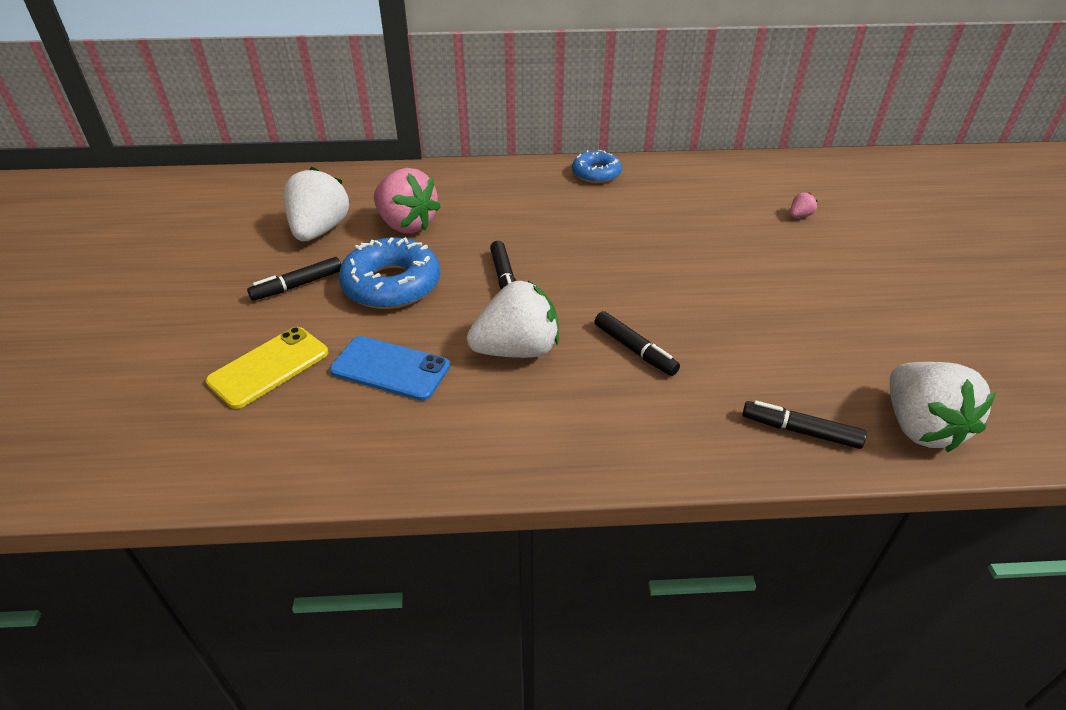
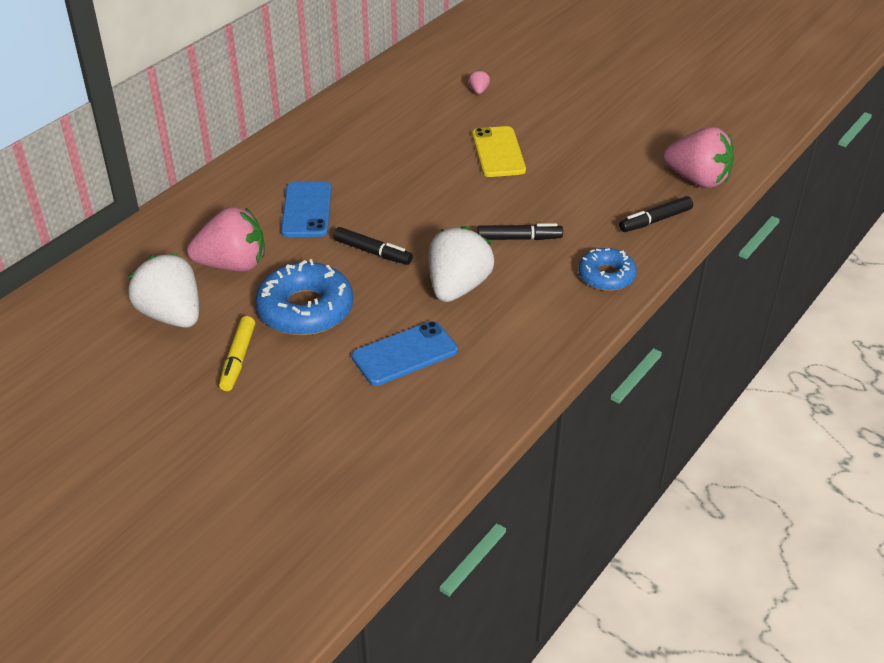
camera: 50 degrees left, 0 degrees up
(269, 367) = (327, 414): yellow phone -> yellow phone (498, 152)
(297, 285) = (238, 359): black marker -> yellow marker
(514, 220) = (306, 210): none -> blue phone
(596, 173) = (302, 138): blue donut -> blue donut (606, 276)
(919, 427) = (697, 180): white strawberry -> pink strawberry

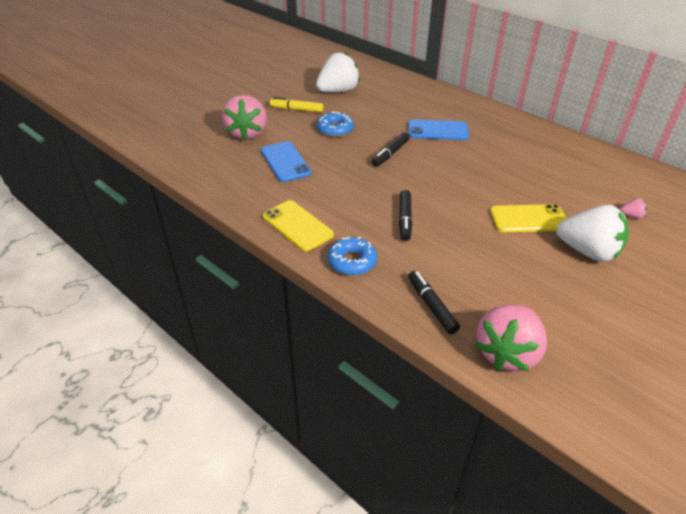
camera: 95 degrees right, 0 degrees up
(233, 265) = (380, 107): pink strawberry -> pink strawberry (247, 133)
(305, 309) = (335, 129): blue donut -> blue donut, size x0.62
(458, 287) = (348, 186): white strawberry -> white strawberry (588, 251)
(553, 325) = (297, 226): none -> yellow phone

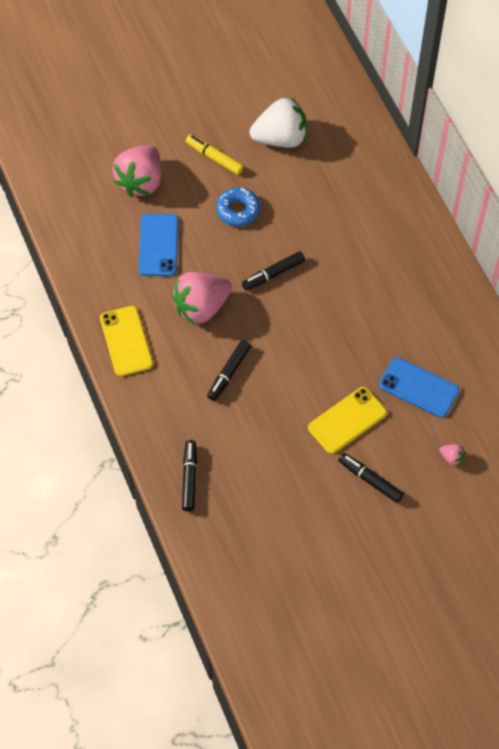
camera: 25 degrees right, 20 degrees up
(352, 261) = (151, 404): blue donut -> none
(438, 130) = (350, 255): blue phone -> blue phone (418, 388)
(507, 353) = (218, 545): pink strawberry -> pink strawberry (201, 307)
(528, 219) = (347, 420): yellow phone -> yellow phone turned 60 degrees counterclockwise
(588, 251) = (370, 480): white strawberry -> black marker

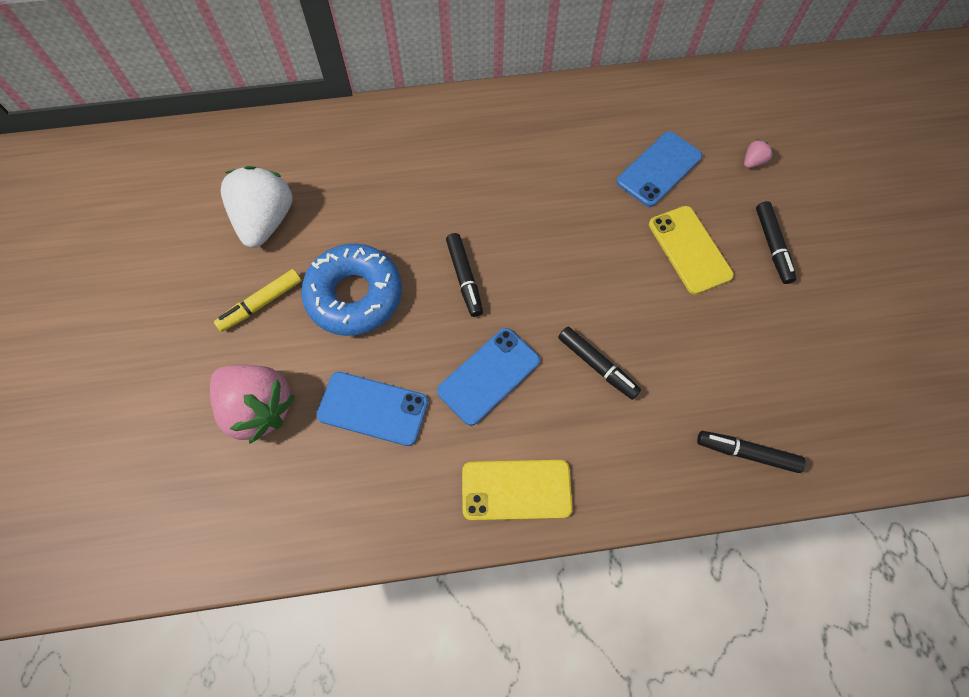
camera: 75 degrees left, 5 degrees up
(201, 307) = (488, 376): pink strawberry -> blue phone
(238, 210) = (354, 295): blue donut -> blue donut, size x1.62
(370, 480) = (772, 246): black marker -> black marker turned 60 degrees counterclockwise

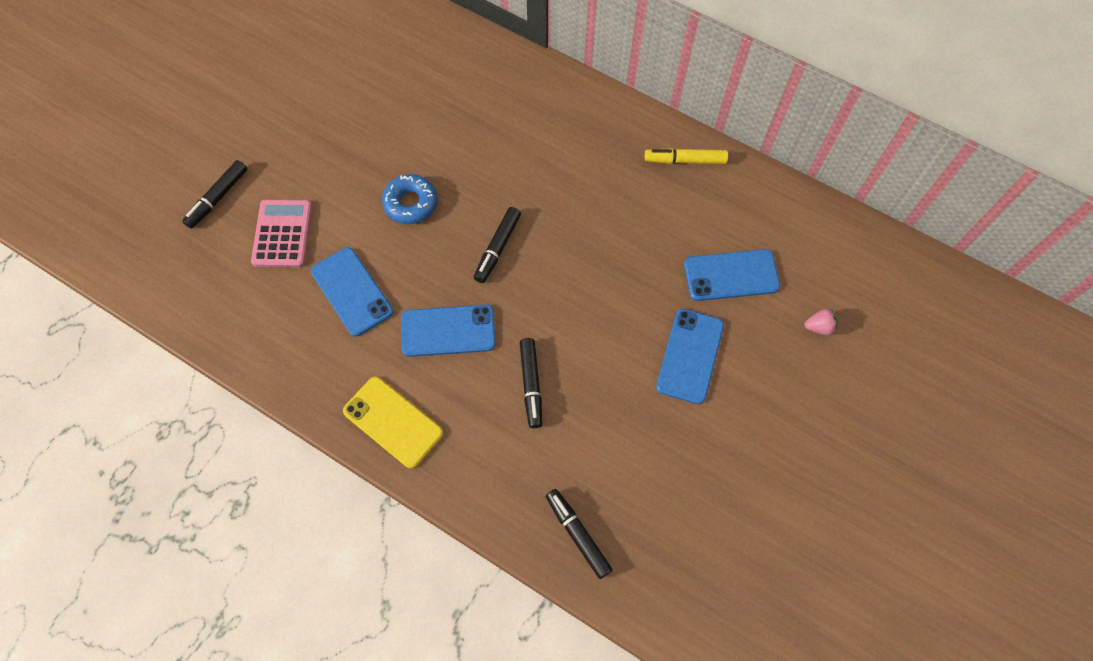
camera: 40 degrees right, 0 degrees up
(259, 408) = (282, 234): pink strawberry -> pink calculator
(261, 304) = (345, 163): yellow marker -> yellow marker (685, 160)
(266, 221) = (400, 104): white strawberry -> none
(354, 295) = (410, 203): blue donut -> blue donut, size x0.62
(689, 250) = (690, 356): yellow phone -> blue phone
(772, 246) = (762, 405): black marker -> black marker (217, 198)

